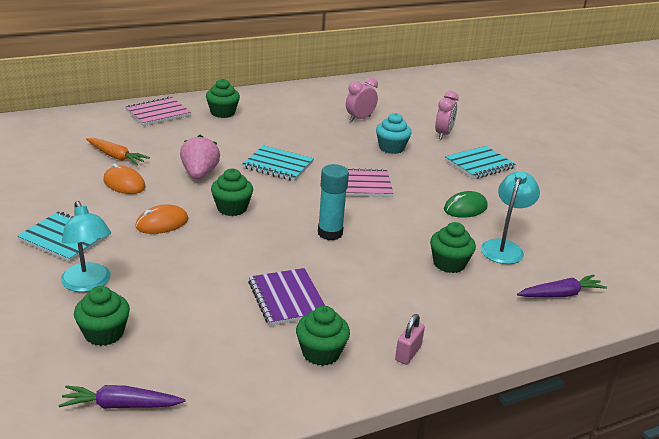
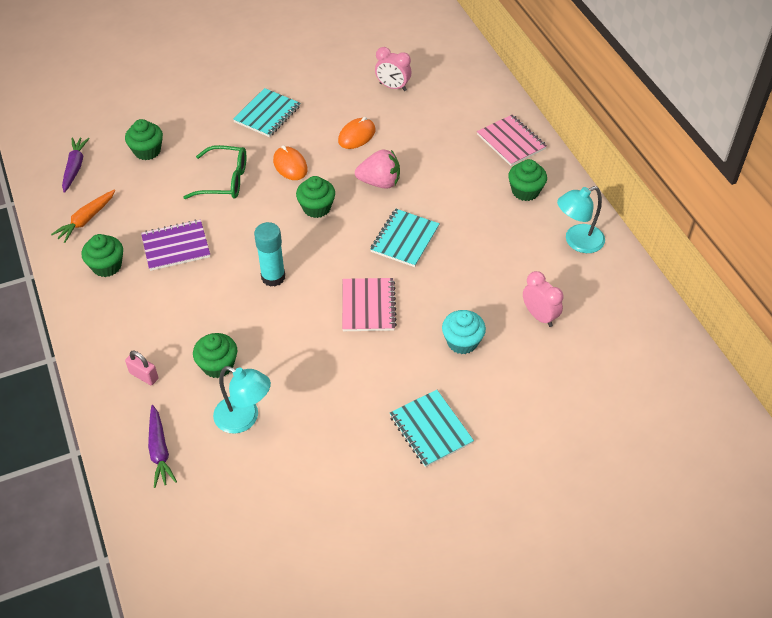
camera: 95 degrees right, 20 degrees up
(88, 284) = (205, 136): turquoise lamp -> turquoise lamp (577, 242)
(116, 157) = (407, 124): orange carrot -> orange carrot (86, 220)
(178, 266) = (225, 180): none -> green glasses
(408, 353) = (97, 319): pink padlock -> pink padlock (144, 376)
(443, 134) = (511, 402): pink clock -> pink clock (393, 87)
(465, 208) = (323, 396): green mouse -> none

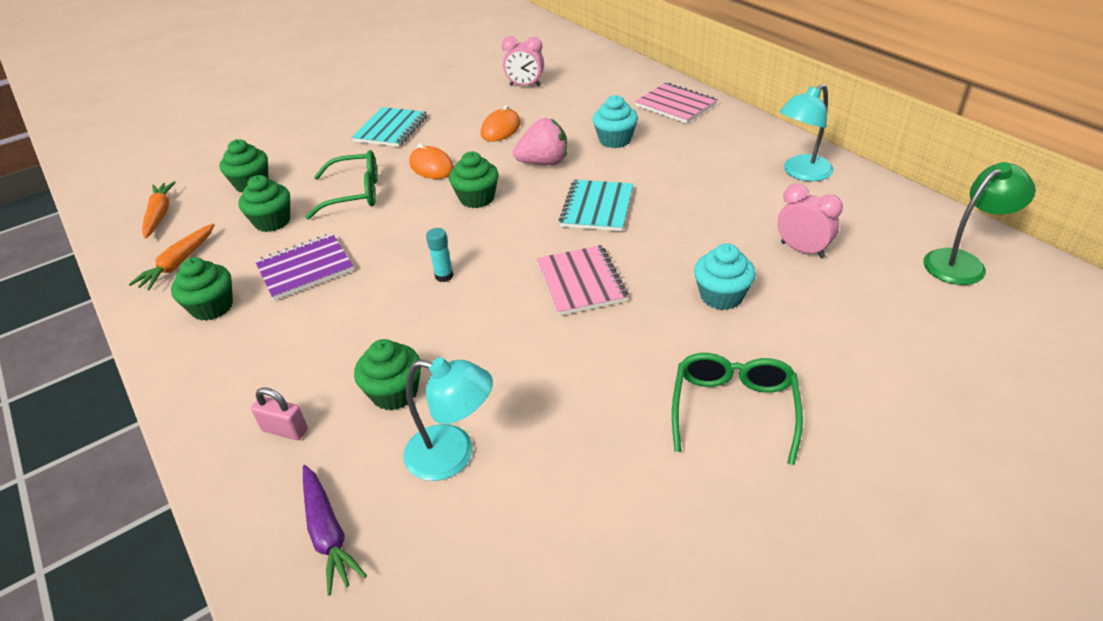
camera: 10 degrees left, 10 degrees down
(75, 167) = (160, 215): purple carrot -> orange carrot
(273, 277) = (444, 276): turquoise glue stick -> turquoise glue stick, size x0.57
(431, 429) = (733, 409): turquoise notebook -> green glasses
(445, 170) = (615, 140): none -> turquoise cupcake
(525, 191) = (715, 141): green cupcake -> green cupcake (272, 221)
(649, 355) = (963, 262): none -> green lamp

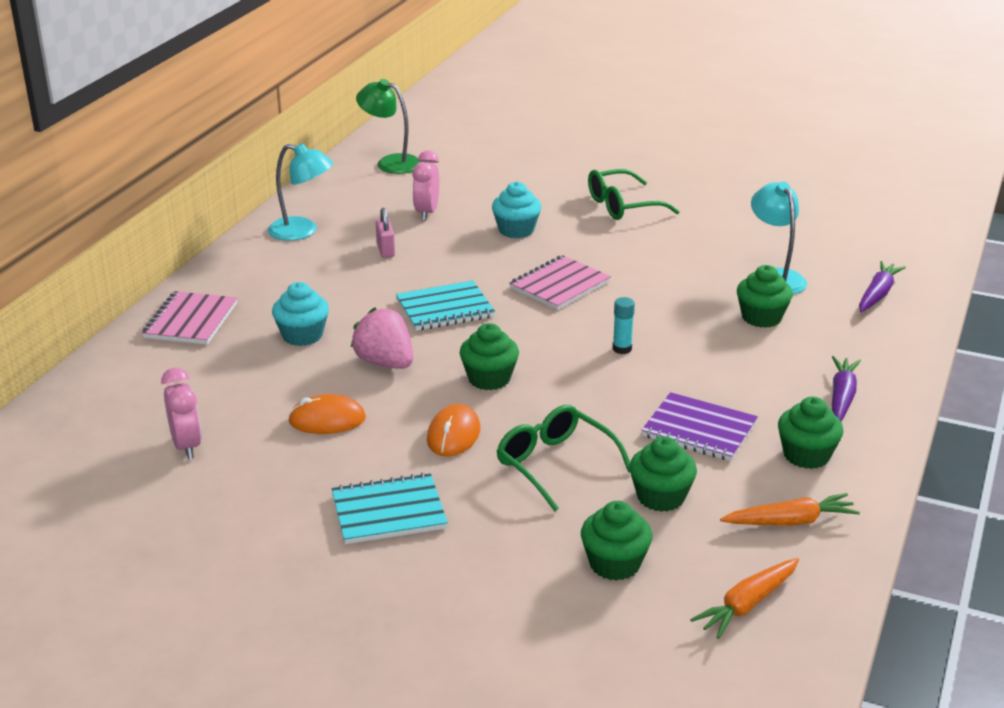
camera: 125 degrees left, 10 degrees down
(234, 371) = (841, 397): none -> purple carrot
(285, 430) = (847, 345): pink padlock -> pink padlock (386, 250)

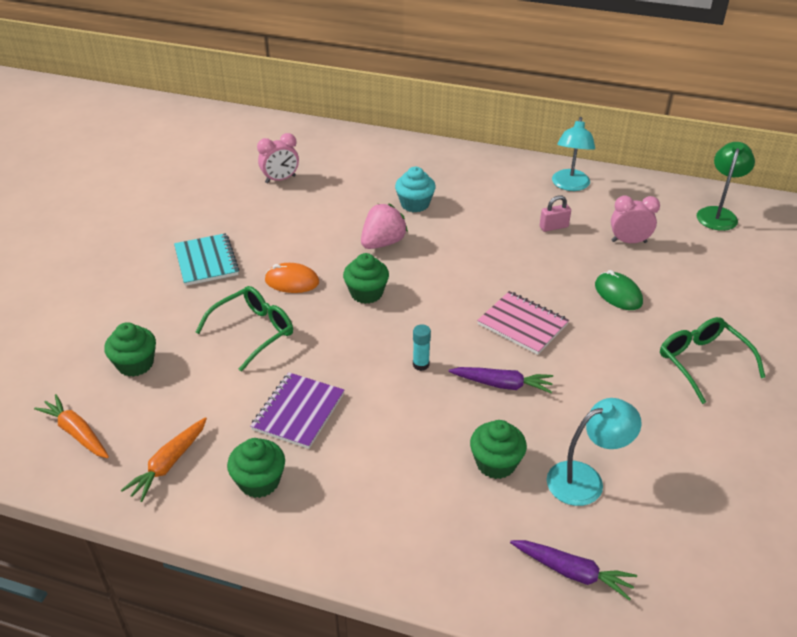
camera: 85 degrees right, 10 degrees up
(191, 321) = (426, 159): pink notebook -> none
(327, 420) = (309, 226): orange mouse -> none
(445, 309) = (467, 264): turquoise notebook -> none
(516, 230) = (618, 294): turquoise cupcake -> green mouse
(660, 497) = (209, 388): green cupcake -> none
(790, 521) = (169, 464): orange carrot -> orange carrot turned 45 degrees clockwise
(841, 397) = (354, 516): purple carrot -> purple carrot (502, 384)

